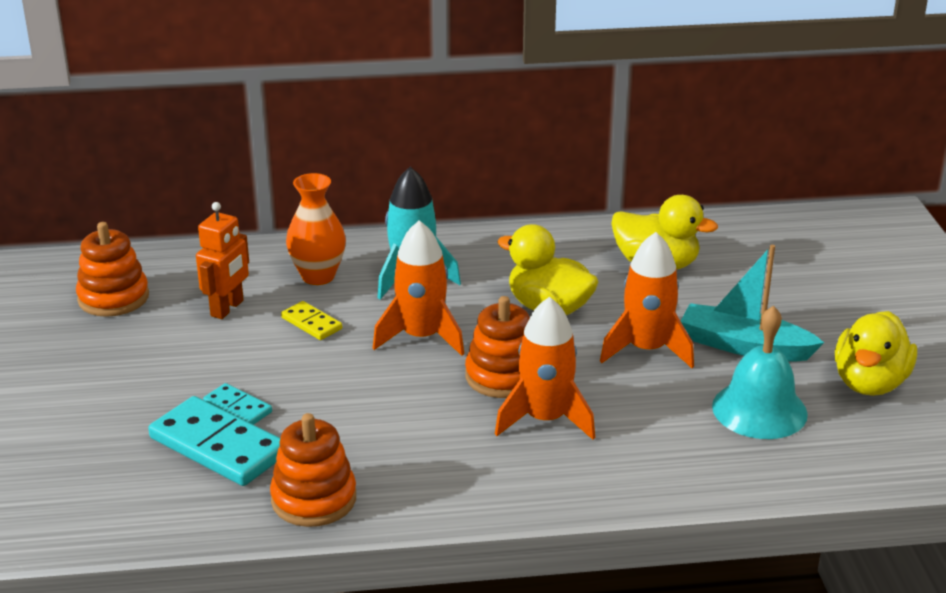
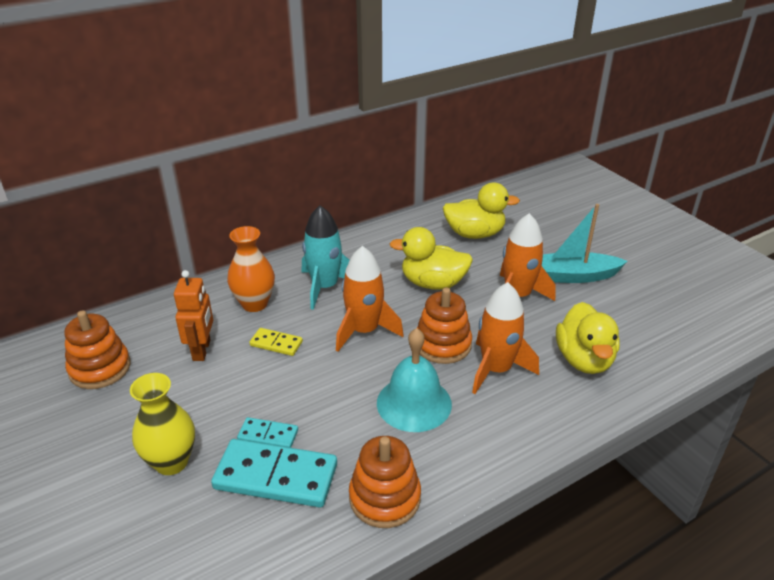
camera: 25 degrees left, 5 degrees up
(127, 402) = (171, 462): none -> yellow vase
(759, 410) = (618, 318): turquoise bell -> turquoise bell (414, 403)
(869, 383) = (661, 280): yellow duck -> yellow duck (584, 360)

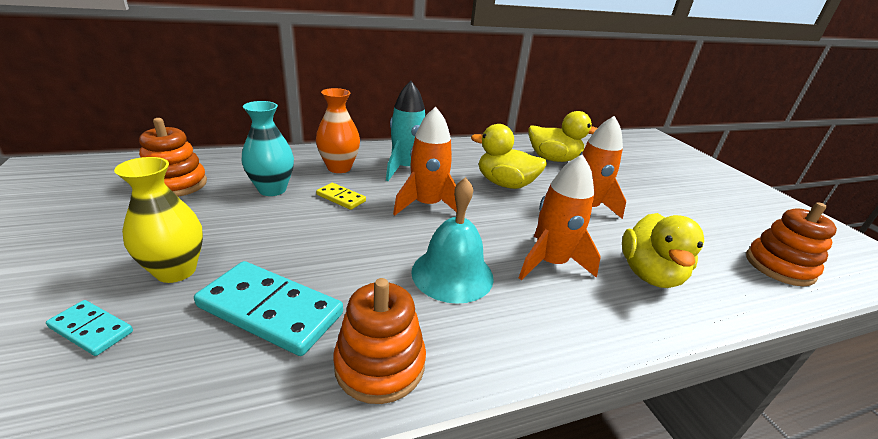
camera: 10 degrees right, 5 degrees down
(202, 350) = (272, 189): orange robot -> turquoise vase
(268, 435) = (287, 269): turquoise domino -> turquoise domino (91, 329)
(442, 344) = (499, 230): orange stacking toy -> orange stacking toy (779, 266)
(572, 276) = (642, 203): turquoise boat -> none

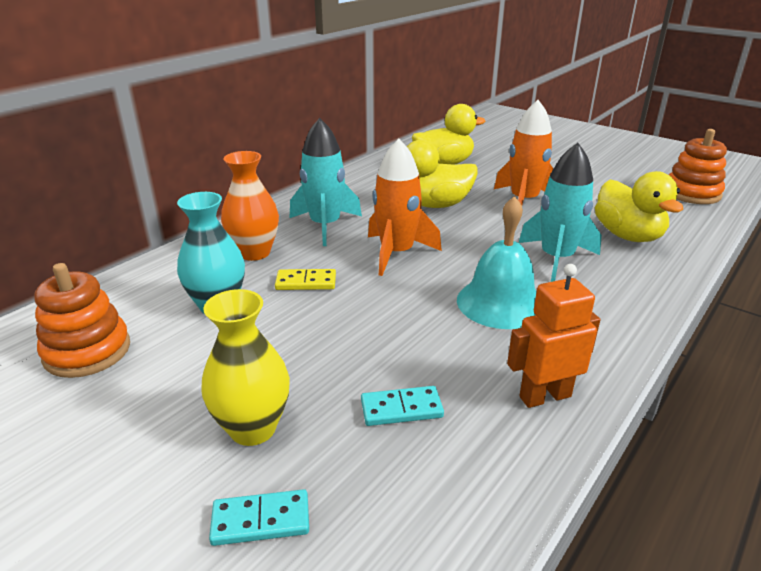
camera: 30 degrees left, 0 degrees up
(270, 310) = (401, 409): turquoise domino -> turquoise domino, size x0.51
(380, 364) = (544, 396): orange stacking toy -> orange robot
(550, 263) = (556, 258): orange rocket -> turquoise rocket

